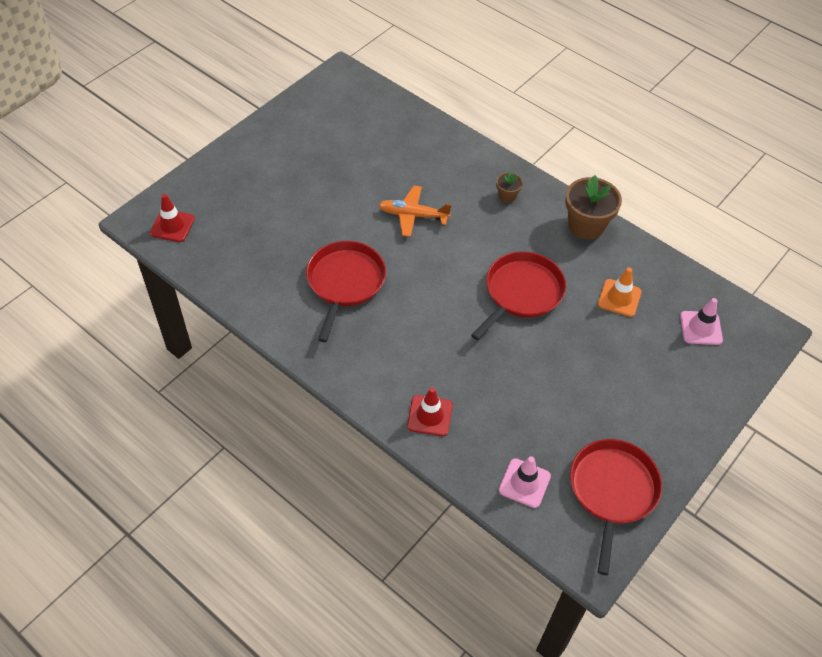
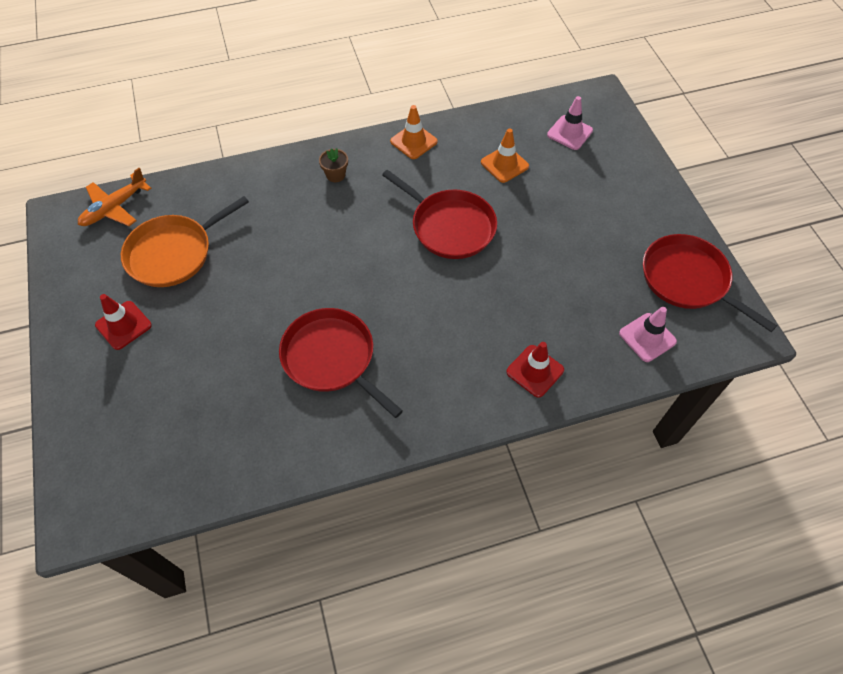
camera: 55 degrees left, 5 degrees up
(172, 226) = (117, 489): red traffic cone -> red traffic cone (123, 325)
(360, 148) = (174, 253): none -> orange pan
(413, 215) = (296, 257): orange plane -> orange plane (114, 208)
(521, 293) = (450, 226): red pan -> red pan turned 150 degrees clockwise
(586, 226) = (413, 141): brown flower pot -> orange traffic cone

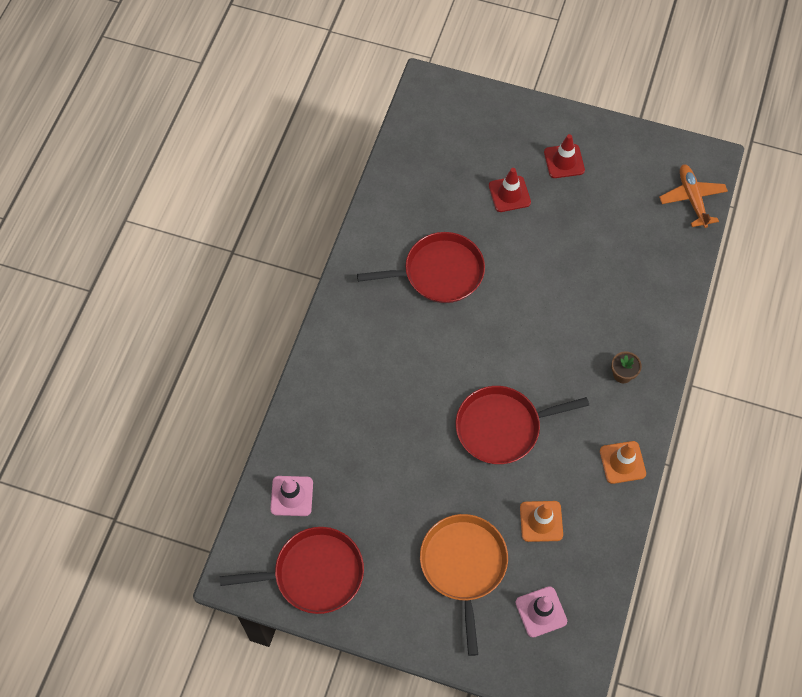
camera: 125 degrees right, 5 degrees up
(174, 253) = (613, 219): orange pan -> orange pan (463, 566)
(535, 371) = (327, 395): red traffic cone -> red traffic cone (509, 194)

